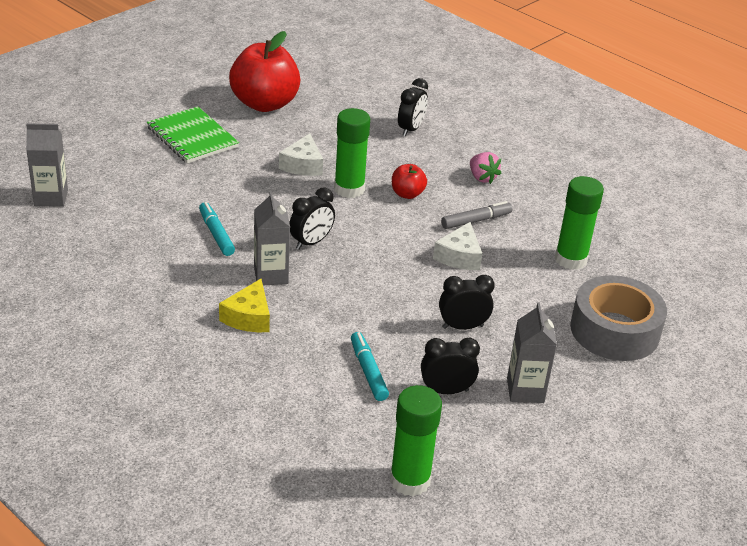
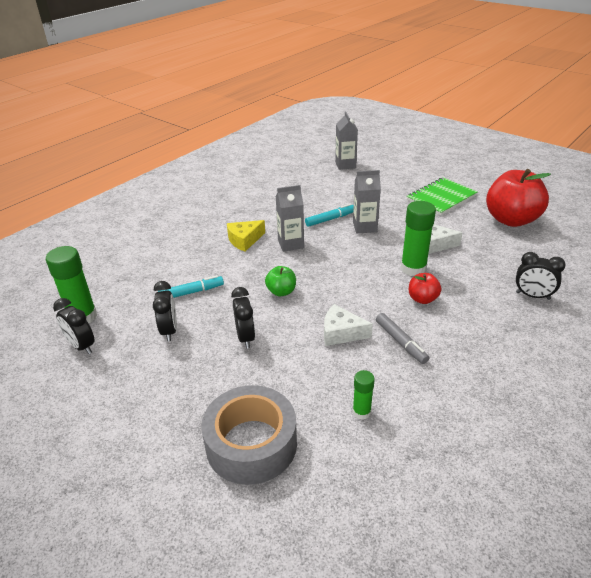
camera: 90 degrees right, 0 degrees up
(249, 317) = (244, 240): yellow cheese -> yellow cheese turned 45 degrees counterclockwise
(311, 242) = (334, 257): black clock -> black clock (81, 346)
(379, 292) = (281, 292): none -> green apple
(482, 178) = (477, 345): pink strawberry -> none
(525, 390) = (167, 375): grey carton -> grey carton (364, 227)
(570, 259) = (361, 412): green glue stick -> green glue stick, size x0.54

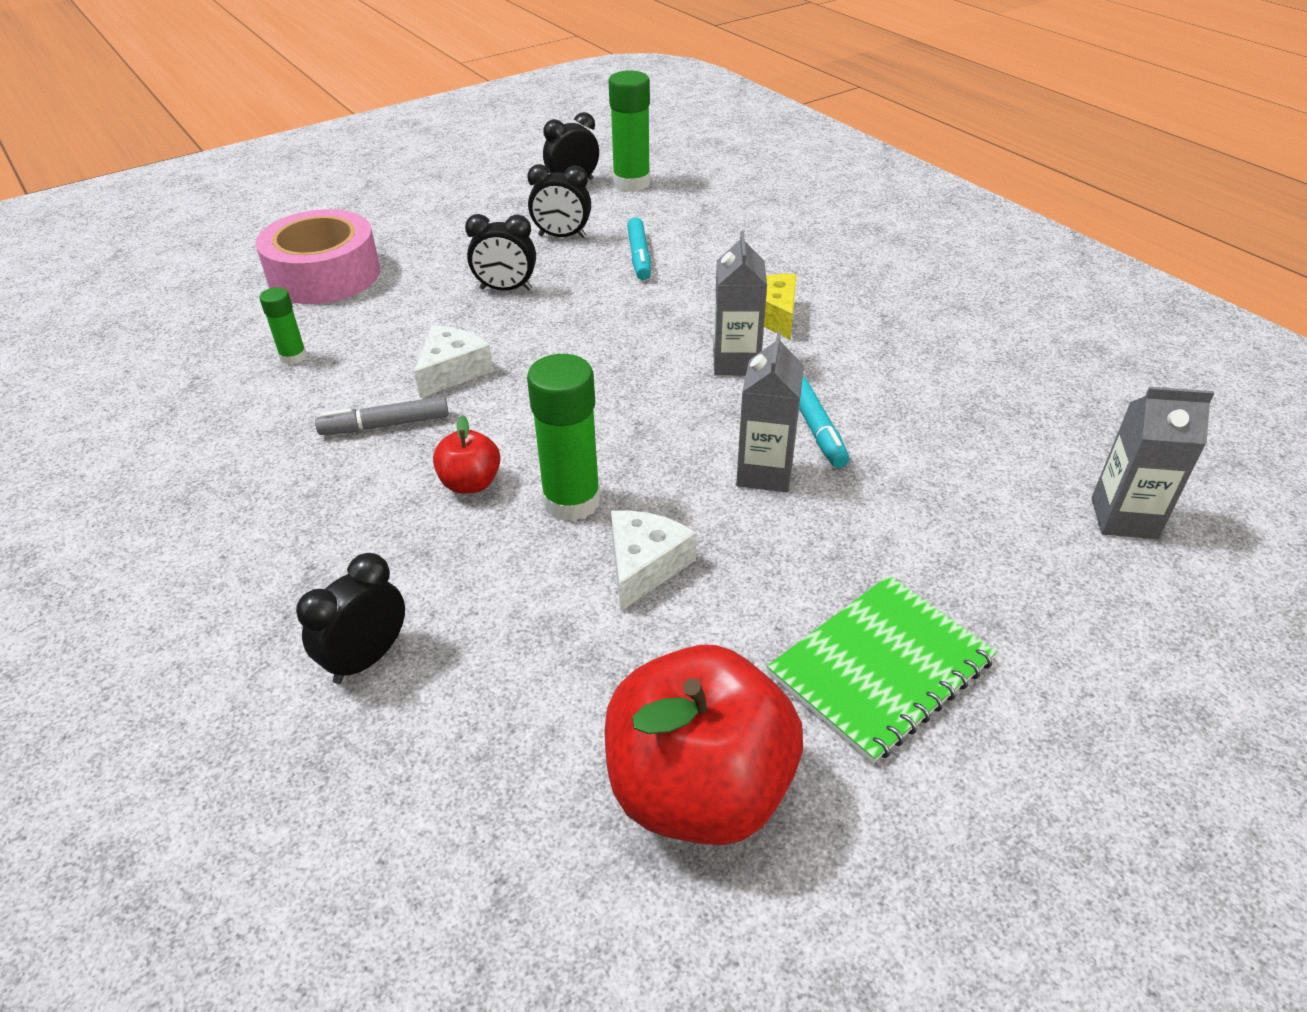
camera: 105 degrees right, 5 degrees up
(251, 444) = (324, 275): grey tape -> pink tape
(281, 292) = (592, 332): green apple -> none
(441, 198) = (880, 668): green notebook -> green notebook turned 75 degrees clockwise

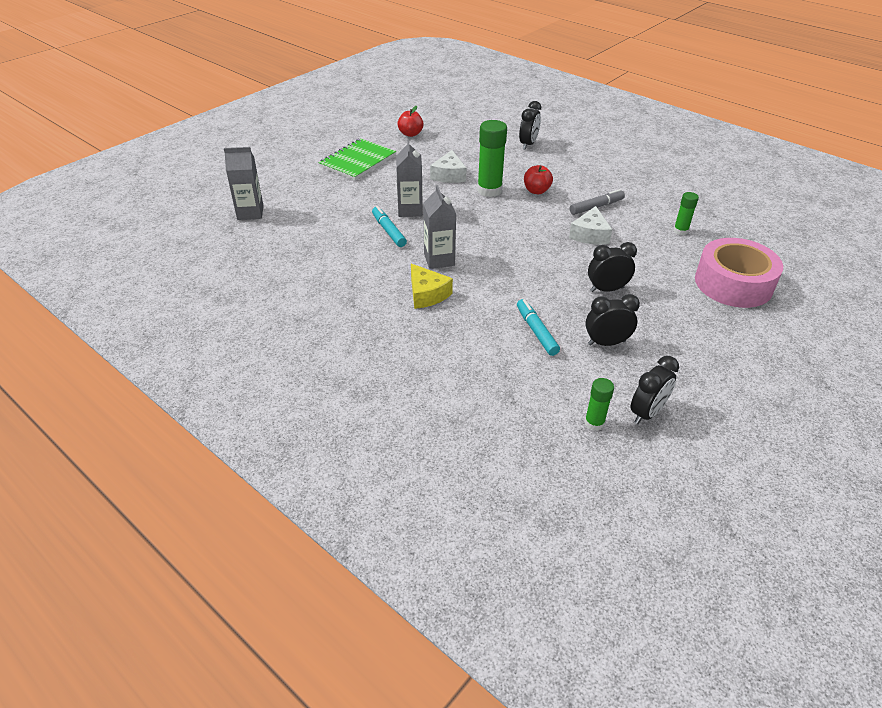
camera: 165 degrees right, 0 degrees up
(631, 183) = (594, 423): green glue stick -> green glue stick, size x0.54
(699, 789) = (410, 134): red apple -> red apple, size x0.47

